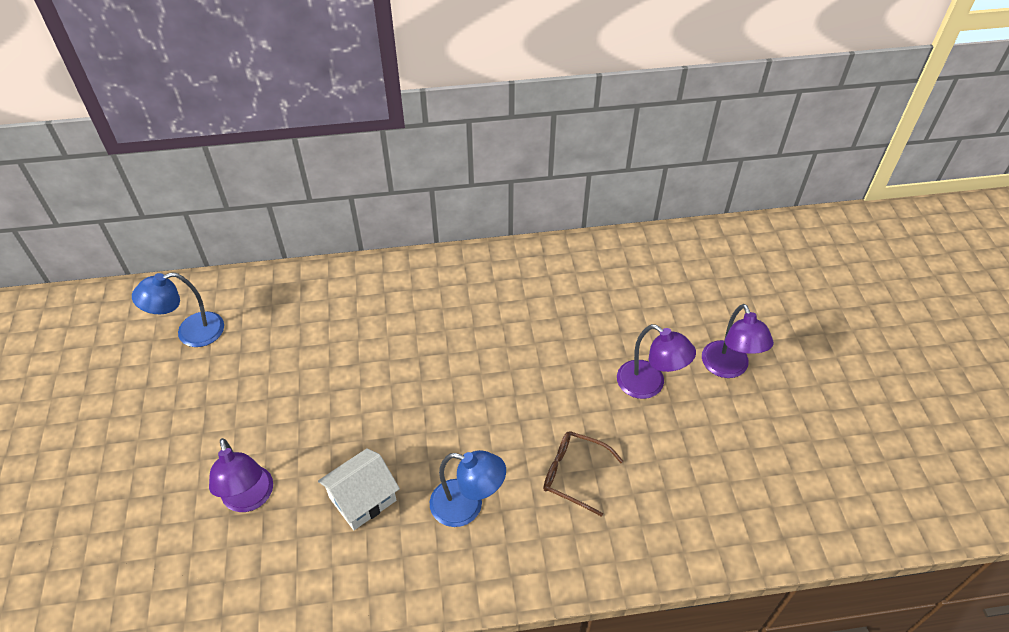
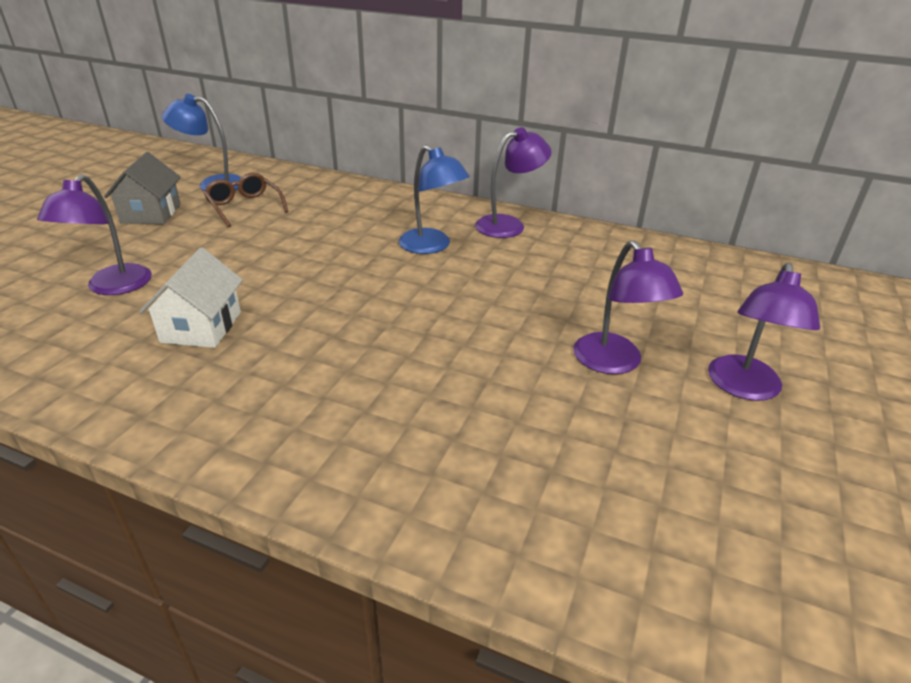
camera: 30 degrees right, 15 degrees down
(178, 400) = (151, 213): none -> grey house
(362, 499) = (201, 327): white house -> white house turned 75 degrees counterclockwise
(467, 506) = (292, 376): blue lamp -> blue lamp (432, 246)
(489, 270) = (509, 225): none -> purple lamp
(574, 474) = (441, 402): brown glasses -> brown glasses (244, 207)

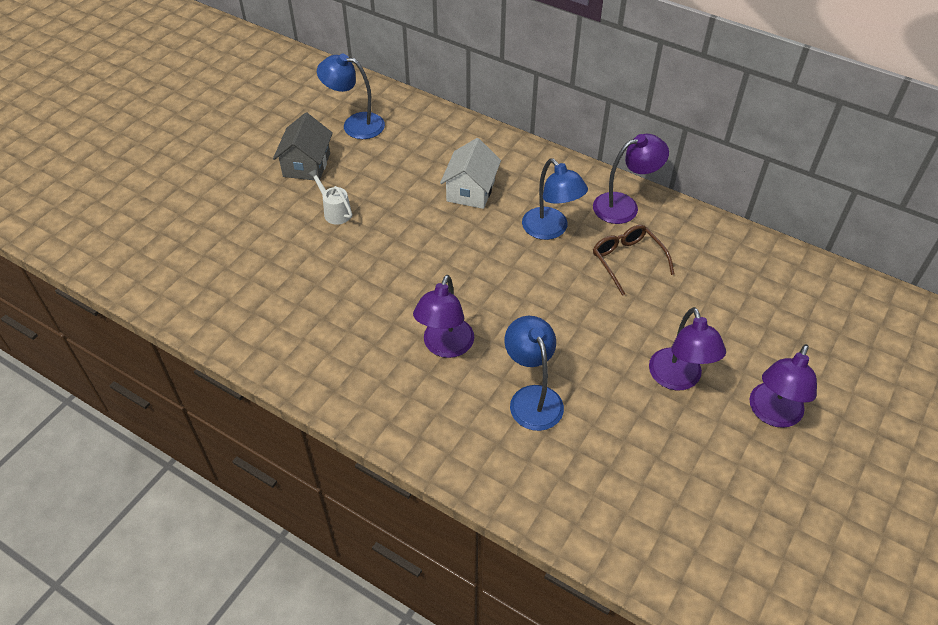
camera: 10 degrees right, 15 degrees up
(113, 287) = (292, 258): purple lamp -> purple lamp (445, 347)
(177, 246) = (335, 211): none -> white watering can
(201, 327) = (365, 309): white house -> white house (471, 190)
(244, 207) = (386, 161): brown glasses -> brown glasses (627, 260)
(429, 399) = (532, 398): none -> blue lamp

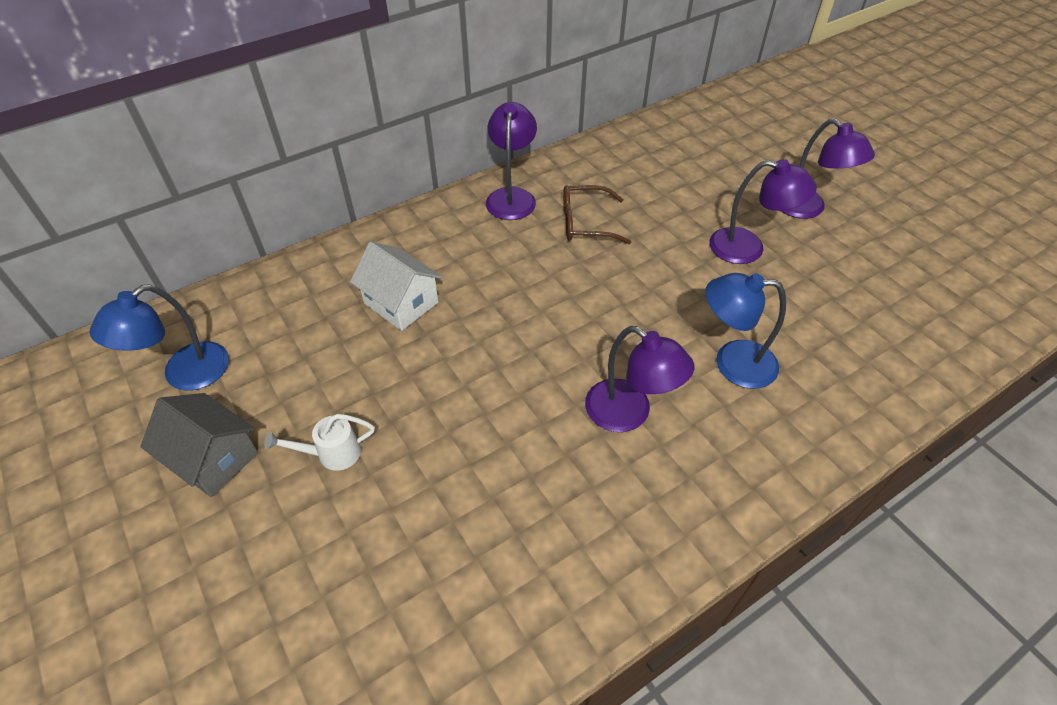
camera: 65 degrees left, 0 degrees up
(550, 230) = (508, 261): blue lamp -> none

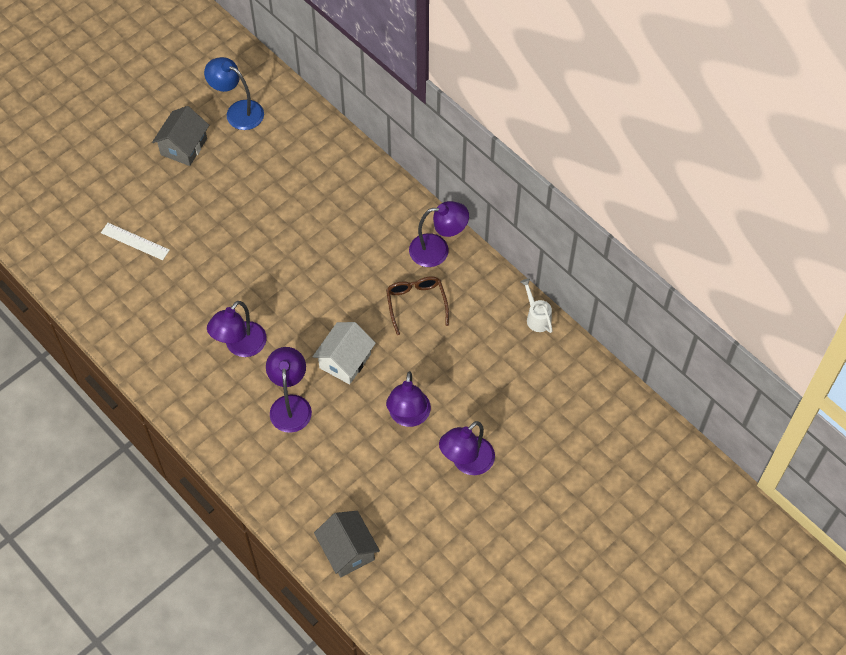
camera: 80 degrees right, 10 degrees up
(332, 454) = (193, 200): white watering can -> white watering can (536, 317)
(384, 557) = (135, 241): none -> white ruler
(401, 303) = (313, 205): white house -> white house (345, 361)
(732, 363) = (290, 405): blue lamp -> purple lamp
(950, 326) = (347, 550): none -> grey house

